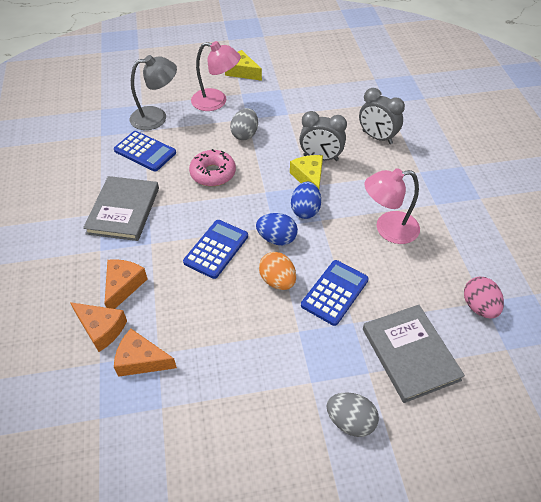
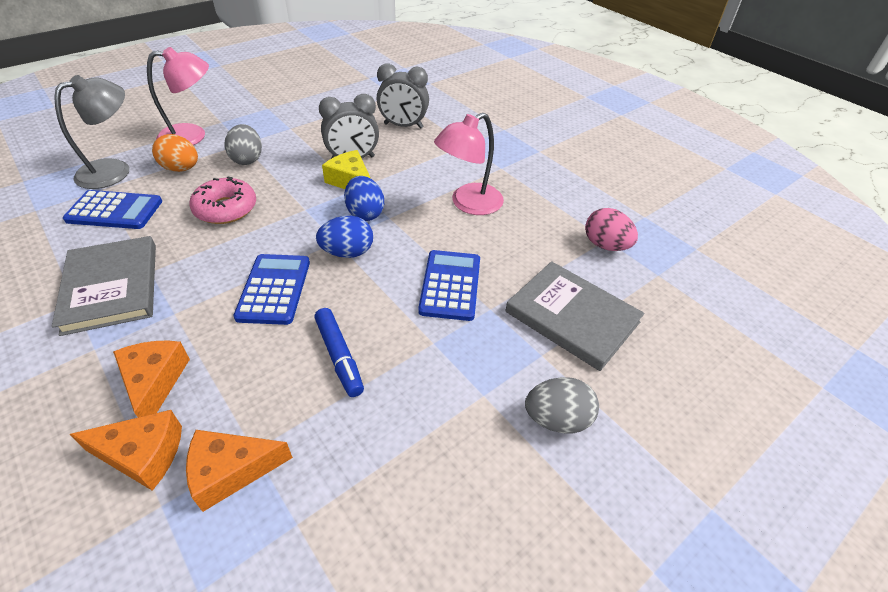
camera: 30 degrees left, 5 degrees down
(234, 315) = (339, 356): none -> blue marker
(242, 72) = (211, 102): yellow cheese -> none
(277, 281) = (374, 297): orange egg -> orange egg (181, 169)

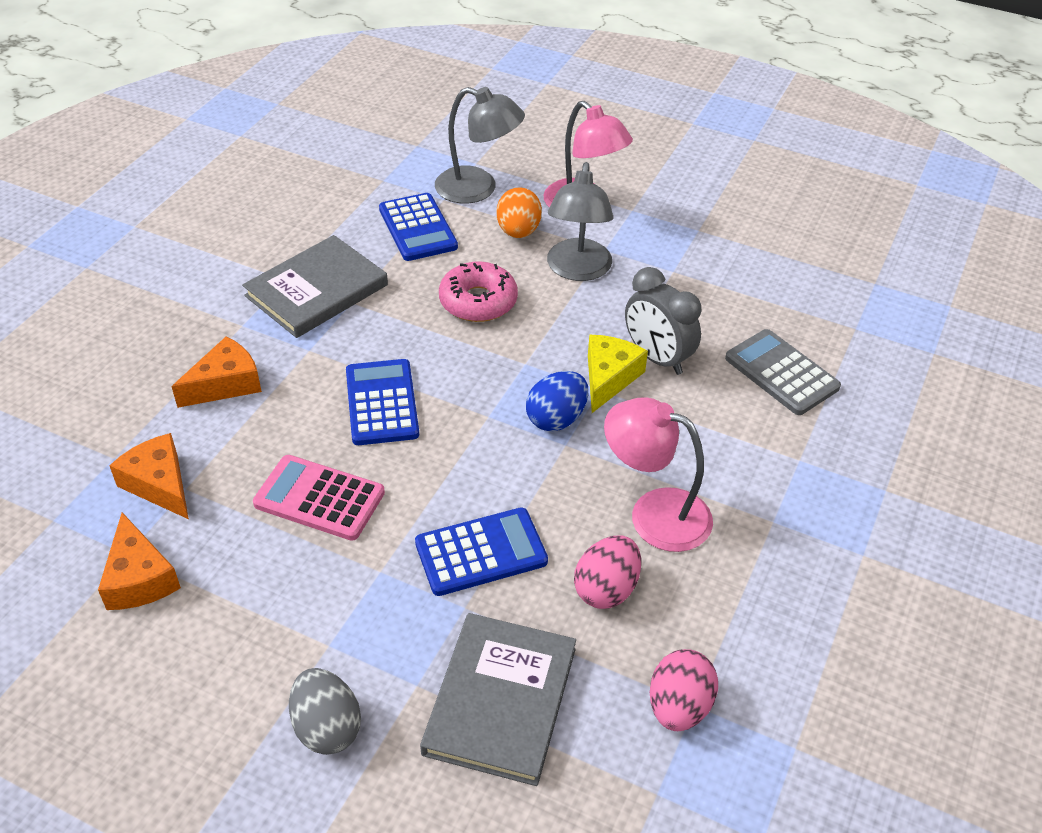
camera: 65 degrees right, 0 degrees up
(142, 455) = (152, 420): orange cheese -> orange cheese (139, 578)
(247, 159) = (577, 270): grey egg -> grey lamp
(274, 289) = (381, 403): blue calculator -> blue calculator turned 75 degrees counterclockwise
(339, 356) = (319, 498): blue marker -> pink calculator
(347, 252) = (476, 435): blue egg -> none
(403, 126) = (781, 373): grey clock -> grey calculator
(511, 242) = (606, 589): none -> pink egg

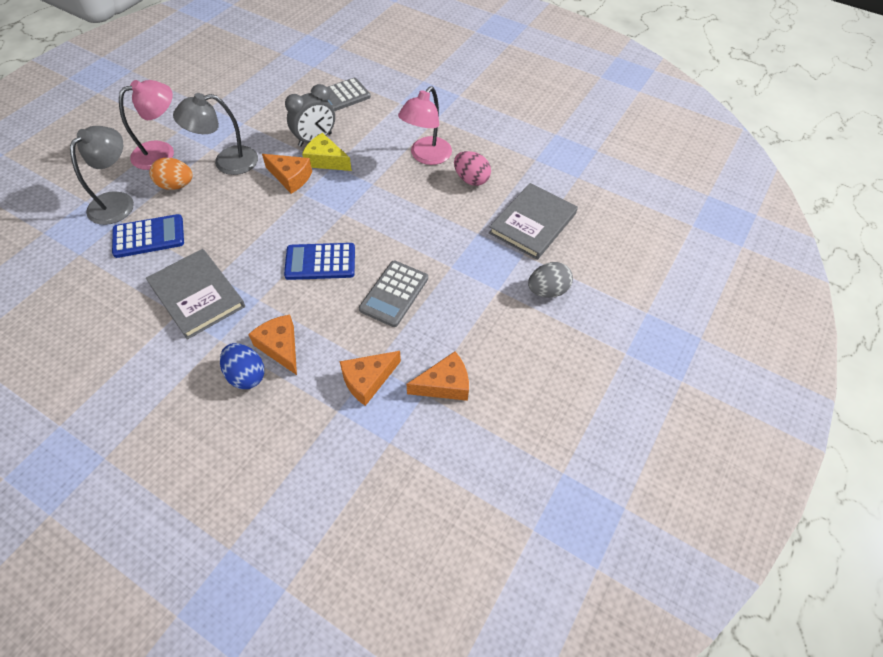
camera: 85 degrees left, 10 degrees up
(319, 498) = (394, 294): pink calculator -> grey calculator
(478, 301) = (240, 210): pink donut -> none
(481, 552) = (443, 224): blue calculator -> none
(500, 700) = (532, 223): grey book -> grey book turned 75 degrees counterclockwise
(556, 419) = (352, 185): blue egg -> blue egg (246, 375)
(558, 343) = (290, 177): none -> orange cheese
(577, 270) = (227, 162): grey lamp -> grey lamp turned 150 degrees clockwise
(679, 707) = (536, 164): pink egg -> none

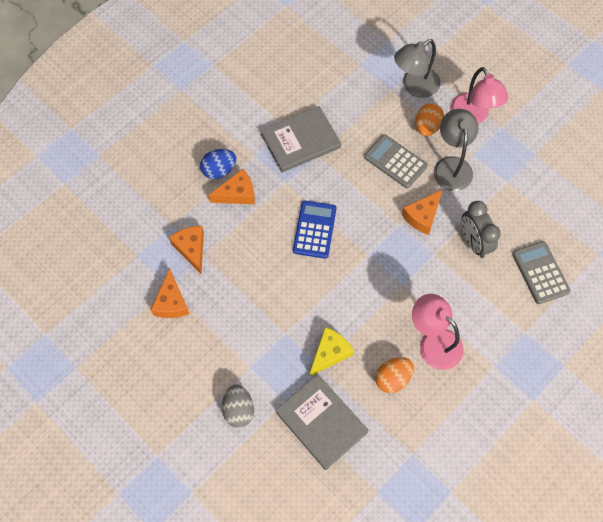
camera: 105 degrees right, 10 degrees up
(118, 202) = (414, 86): grey lamp -> grey lamp turned 105 degrees clockwise
(149, 236) = (369, 109): blue calculator -> none
(325, 160) = (442, 248): yellow cheese -> yellow cheese (330, 353)
(394, 294) = (267, 281): grey calculator -> grey calculator (395, 162)
(471, 179) = (392, 378): pink egg -> orange egg

